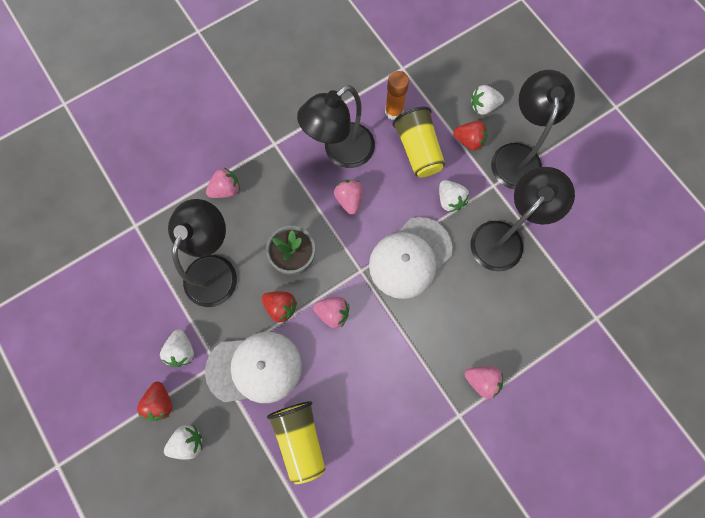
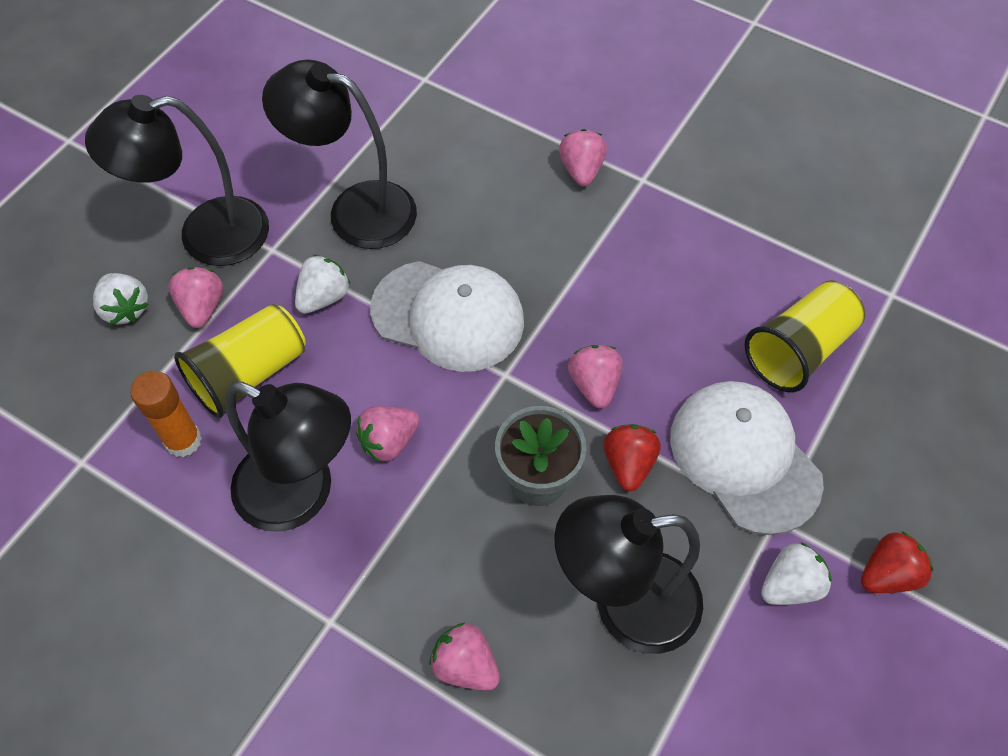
camera: 115 degrees left, 15 degrees down
(188, 442) = (911, 500): white strawberry -> none
(469, 141) = (202, 307): red strawberry -> pink strawberry

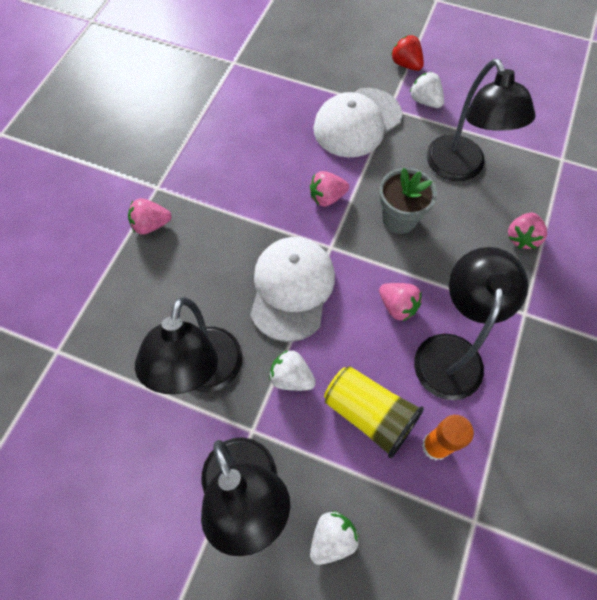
camera: 100 degrees left, 5 degrees up
(202, 307) = (318, 471): pink strawberry -> none
(628, 464) = (376, 175): red strawberry -> none
(799, 350) = (280, 101): yellow cup -> none

